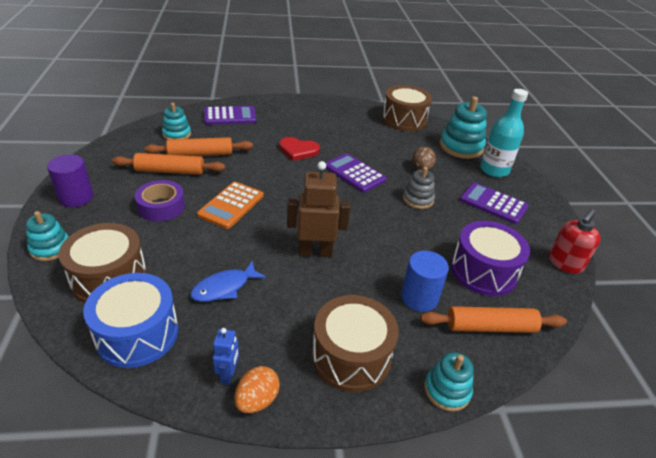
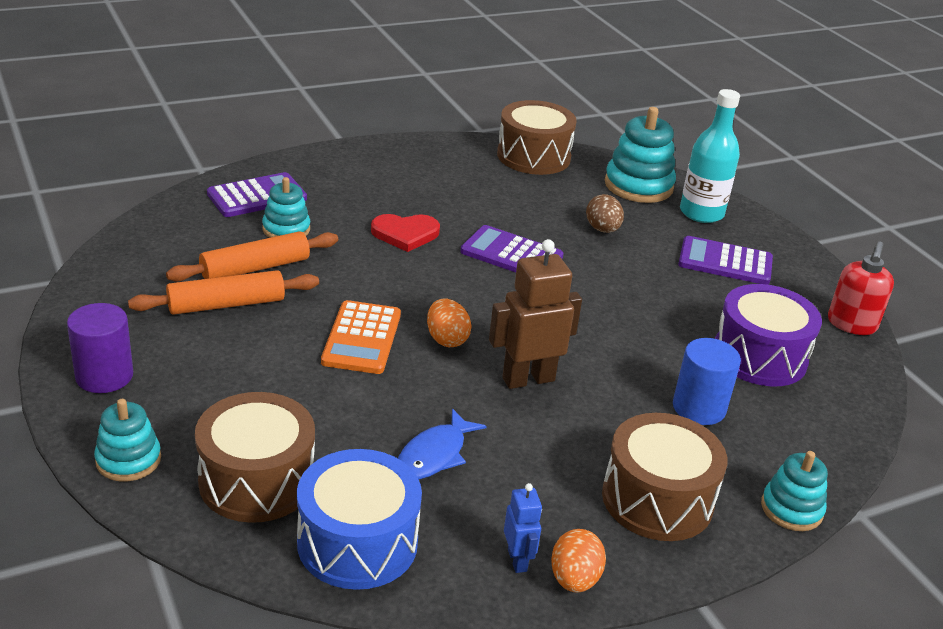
camera: 20 degrees left, 5 degrees down
(161, 207) = (255, 362): purple tape -> none
(177, 134) = (190, 242): turquoise stacking toy -> turquoise stacking toy (286, 229)
(281, 216) = (446, 339): none -> orange egg
(418, 199) = (622, 276): grey stacking toy -> none
(490, 327) = (802, 423): orange rolling pin -> none

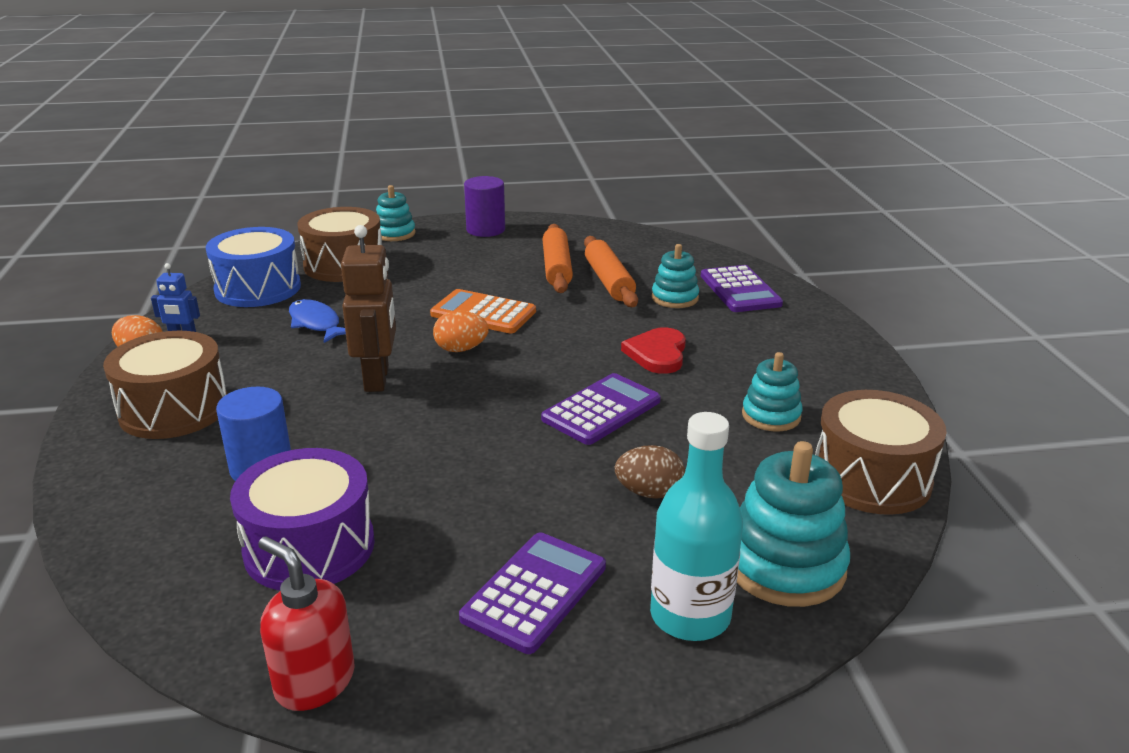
camera: 110 degrees right, 5 degrees down
(791, 509) = (83, 482): turquoise stacking toy -> turquoise stacking toy (771, 416)

